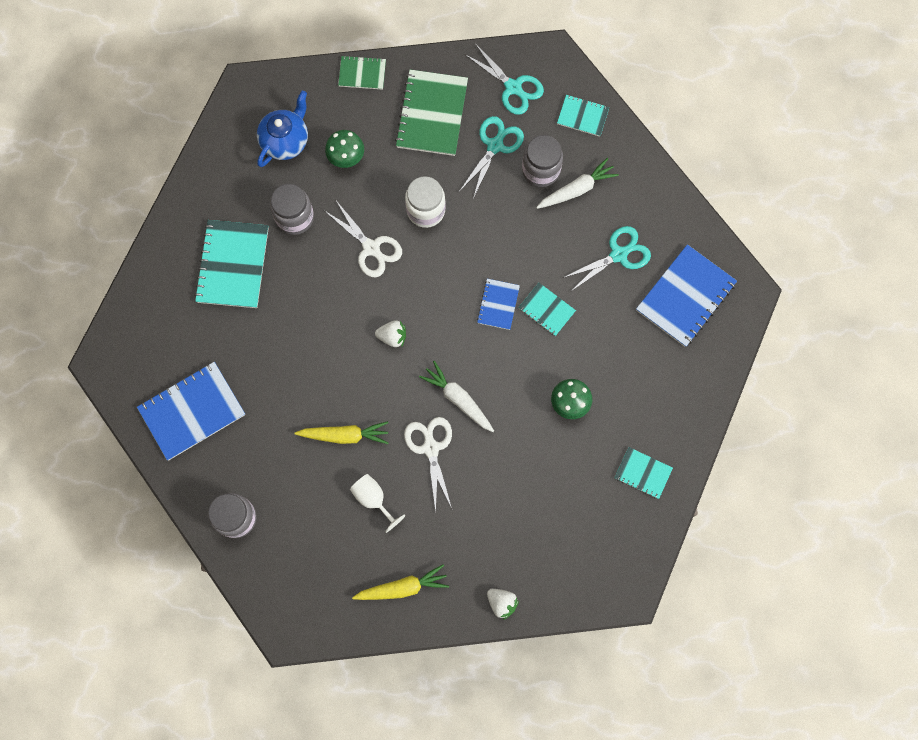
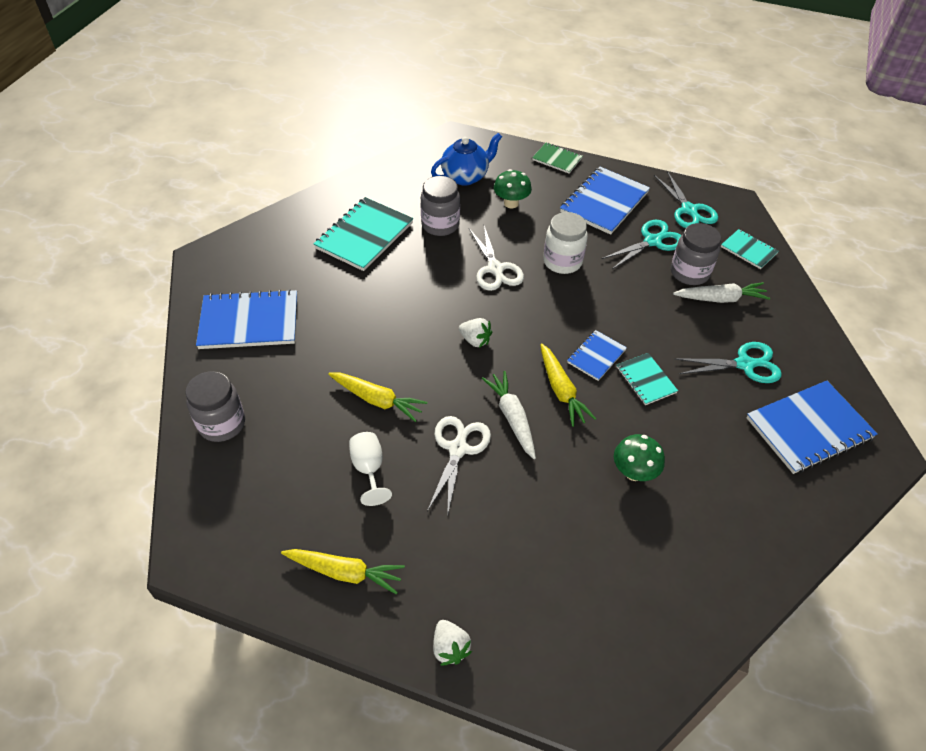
camera: 25 degrees right, 25 degrees down
(432, 114) = (604, 202): green notebook -> blue notebook
(484, 353) = (561, 390): none -> yellow carrot
(643, 473) = (694, 582): turquoise notebook -> none

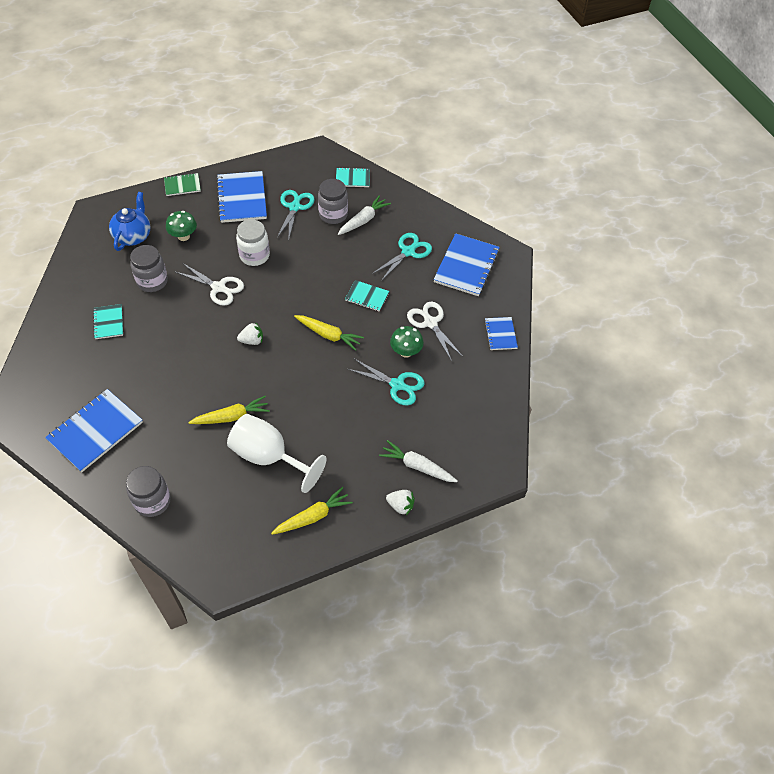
camera: 45 degrees left, 5 degrees up
(364, 235) = (108, 322): turquoise notebook -> turquoise notebook, size x0.54
(369, 469) = (268, 457): white goblet -> white goblet, size x1.86
(458, 449) = (305, 408): white scissors -> white scissors (430, 323)
(512, 417) = (317, 370): white carrot -> white carrot (417, 466)
(596, 356) = (328, 301): blue notebook -> blue notebook (500, 334)
(689, 210) = (297, 172): turquoise scissors -> turquoise scissors (397, 385)

